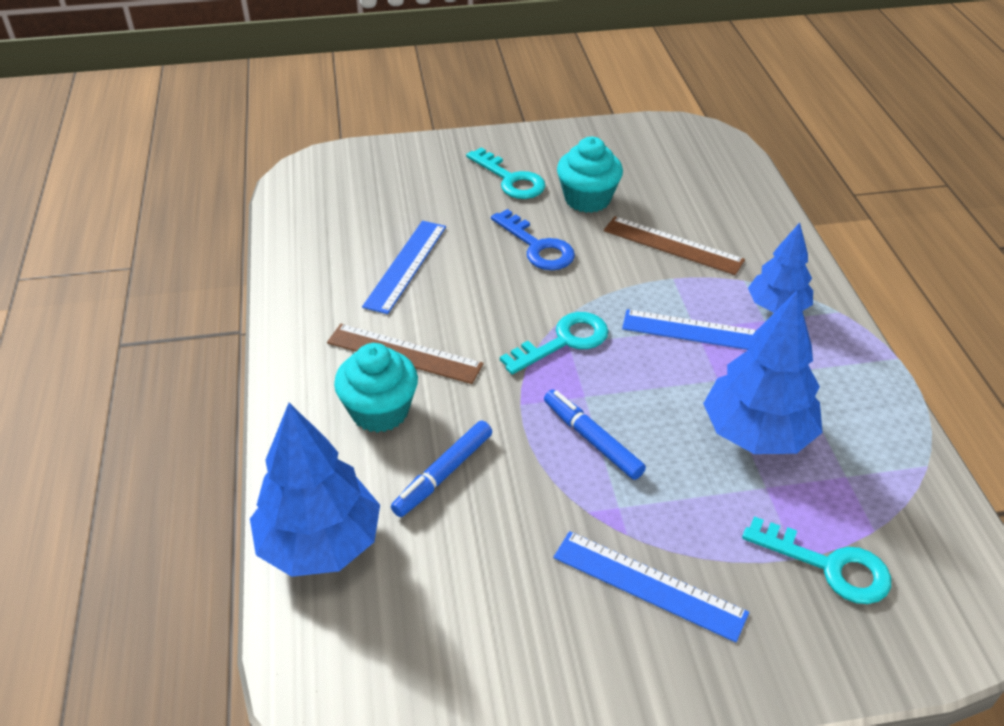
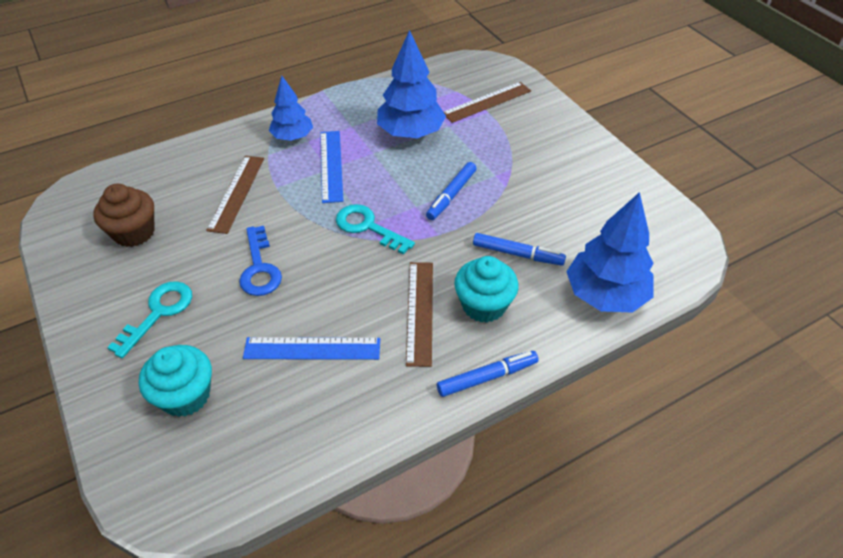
camera: 110 degrees left, 5 degrees up
(284, 382) = (487, 377): none -> blue marker
(537, 247) = (259, 268): blue key -> blue key turned 135 degrees clockwise
(587, 199) = (182, 253): turquoise cupcake -> turquoise cupcake (185, 395)
(633, 172) = (134, 232): none -> brown cupcake
(648, 585) = (538, 156): blue ruler -> none
(829, 566) = (487, 102): turquoise key -> brown ruler

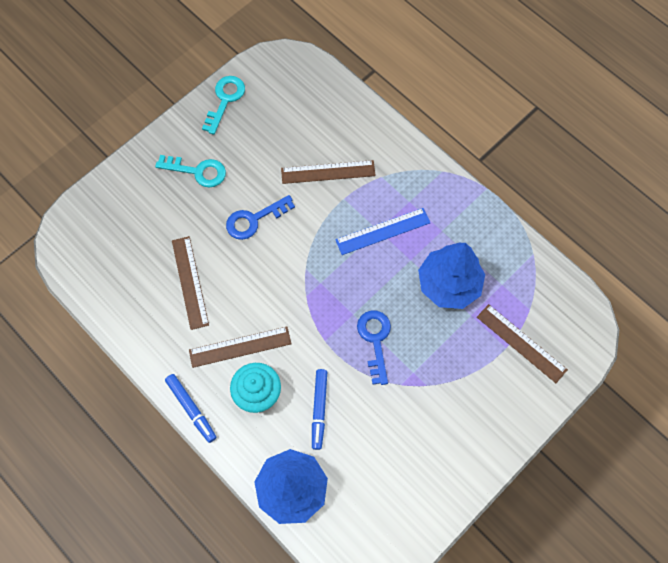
camera: 75 degrees right, 20 degrees up
(134, 232) = (266, 120): brown cupcake -> none
(185, 395) = (137, 218): turquoise cupcake -> none
(292, 137) = (410, 187): blue tree -> none
(312, 348) = (190, 282): blue ruler -> brown ruler
(367, 227) = (317, 283): turquoise key -> turquoise key (225, 100)
(451, 195) = (375, 340): blue marker -> blue key

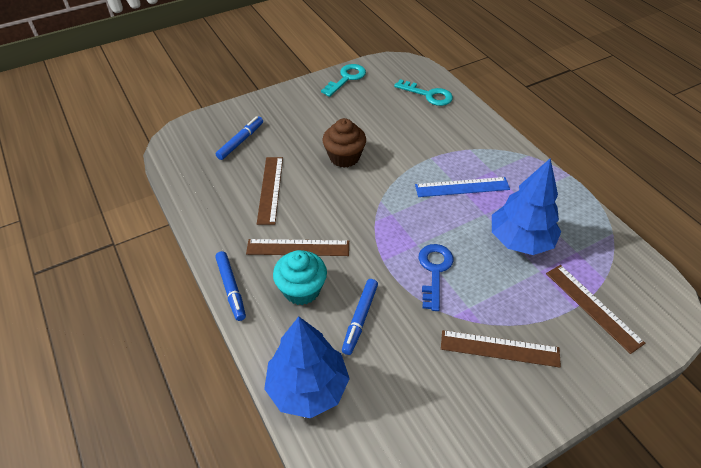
camera: 15 degrees right, 20 degrees down
(136, 224) = (240, 141): none -> blue marker
(198, 171) = (307, 117): turquoise key -> turquoise key (428, 95)
(254, 220) = (344, 157): blue key -> brown cupcake
(328, 172) = (421, 137): brown ruler -> brown ruler (499, 348)

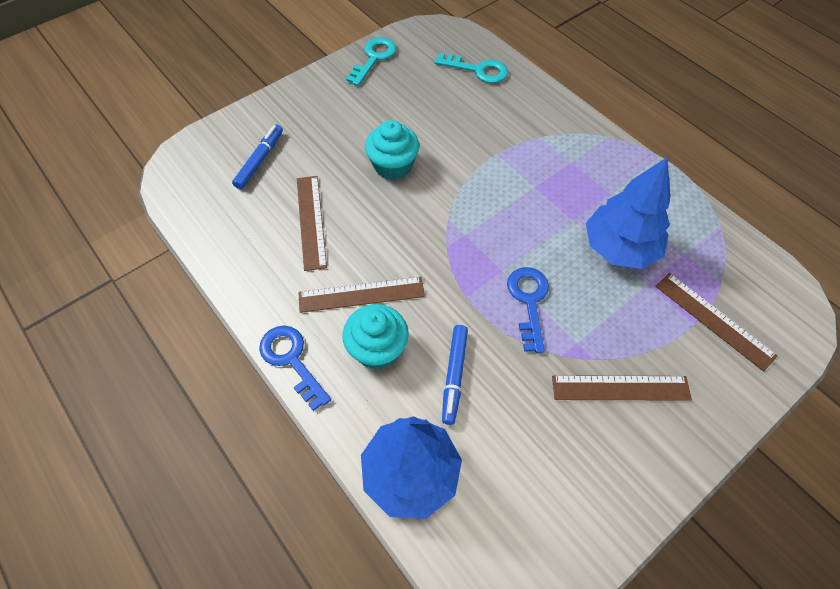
camera: 10 degrees left, 10 degrees up
(231, 288) = (291, 360): blue marker -> blue key
(344, 157) = (393, 166): brown cupcake -> turquoise cupcake
(462, 187) = (540, 188): blue ruler -> none

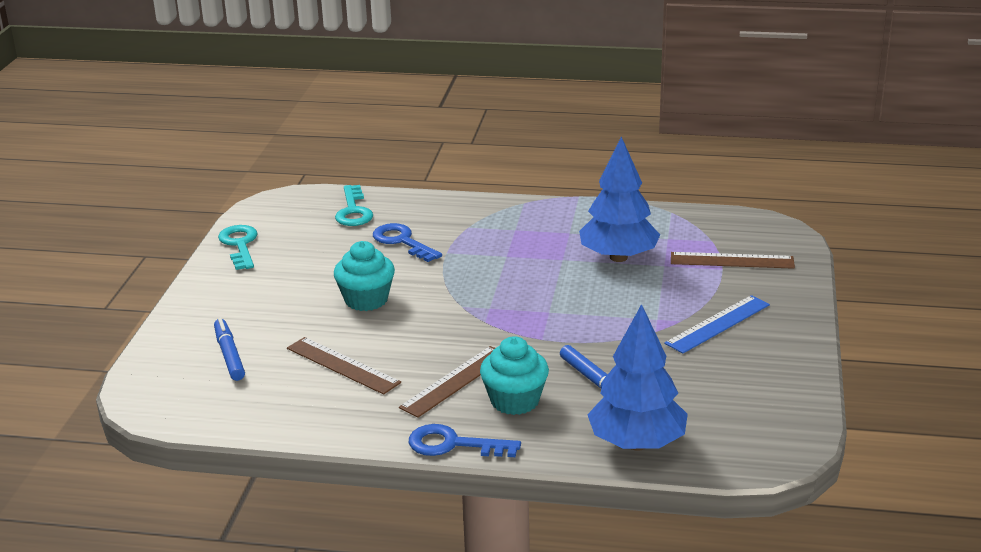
camera: 40 degrees left, 30 degrees down
(478, 70) = (353, 211): turquoise key -> turquoise key turned 105 degrees clockwise
(528, 301) = (593, 317): blue key -> blue key (402, 241)
(620, 388) = (718, 324): brown ruler -> blue ruler

